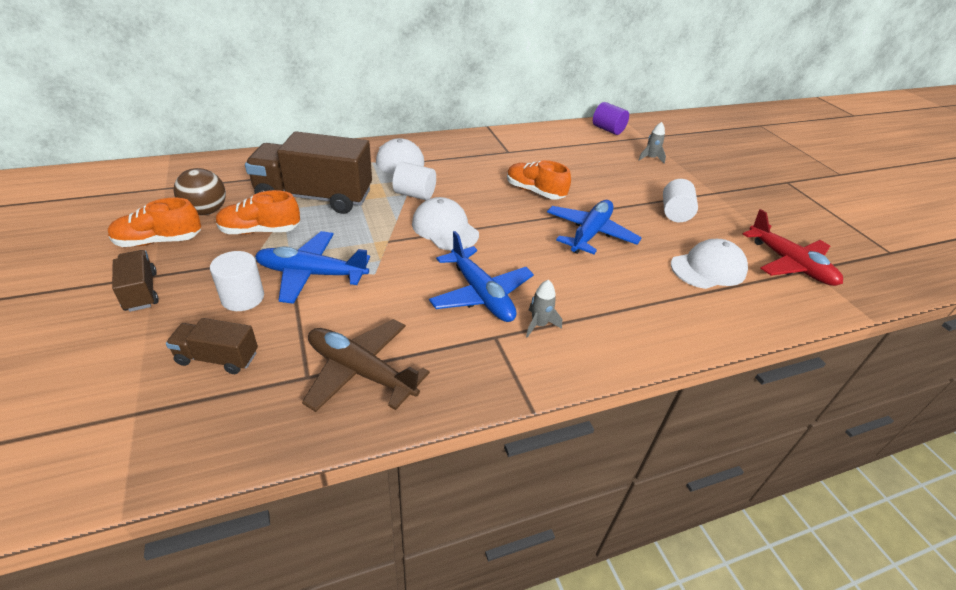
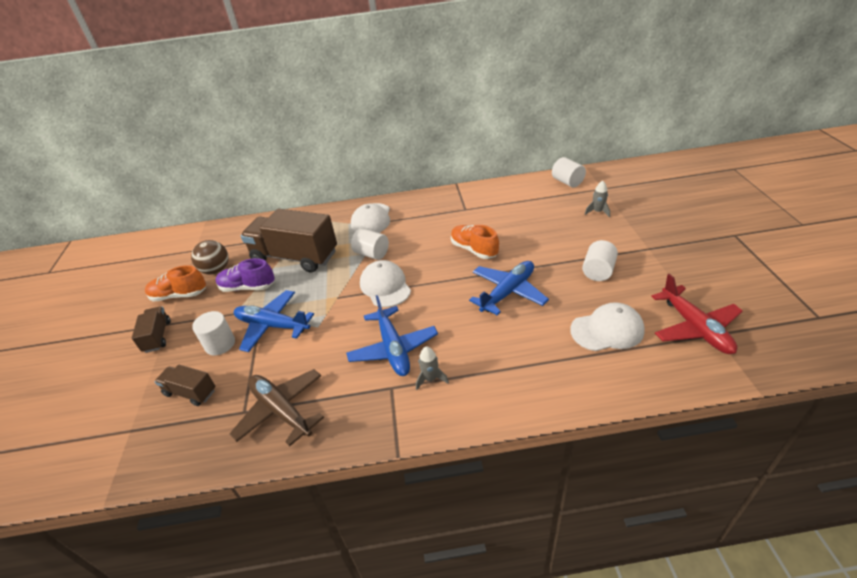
camera: 20 degrees right, 0 degrees up
(260, 231) = (247, 287): orange shoe -> purple shoe
(608, 130) = (567, 182): purple cylinder -> white cylinder

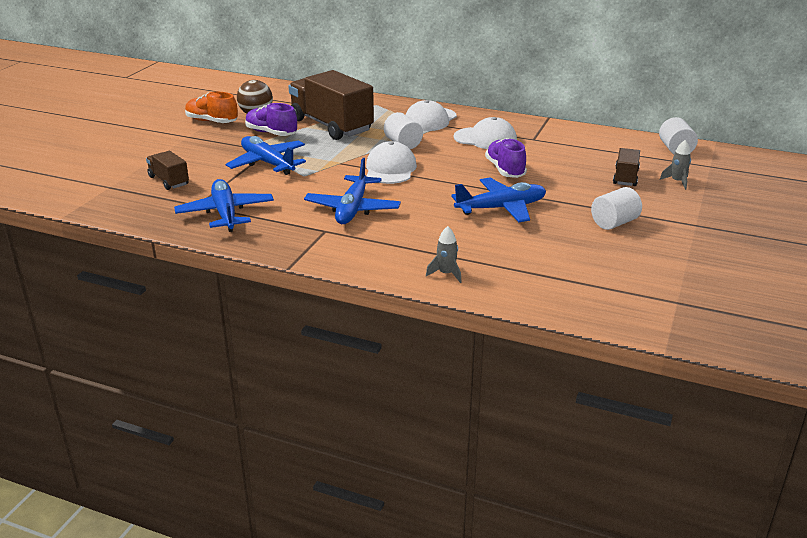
camera: 25 degrees right, 10 degrees down
(157, 336) = (173, 141): brown truck -> brown truck (625, 177)
(220, 344) = (216, 161): white cylinder -> none
(281, 410) = (225, 213): brown plane -> blue plane
(430, 379) = (363, 237): grey rocket -> grey rocket (446, 274)
(474, 249) = (505, 170): orange shoe -> purple shoe
(607, 330) = (566, 262): white cap -> white cap (485, 139)
(695, 328) = (662, 291): red plane -> none

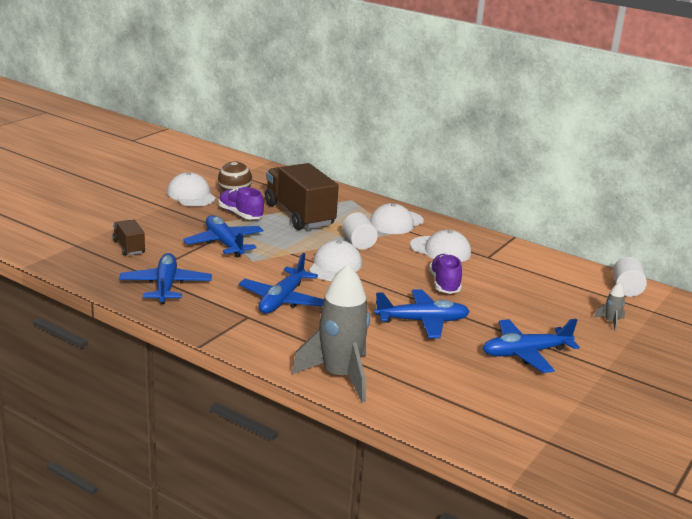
camera: 10 degrees right, 5 degrees down
(211, 121) = (191, 195): orange shoe -> white cap
(446, 274) = (339, 376): grey rocket -> grey rocket, size x2.43
(614, 223) = (525, 353): white cylinder -> blue plane
(625, 177) = (560, 310): brown truck -> none

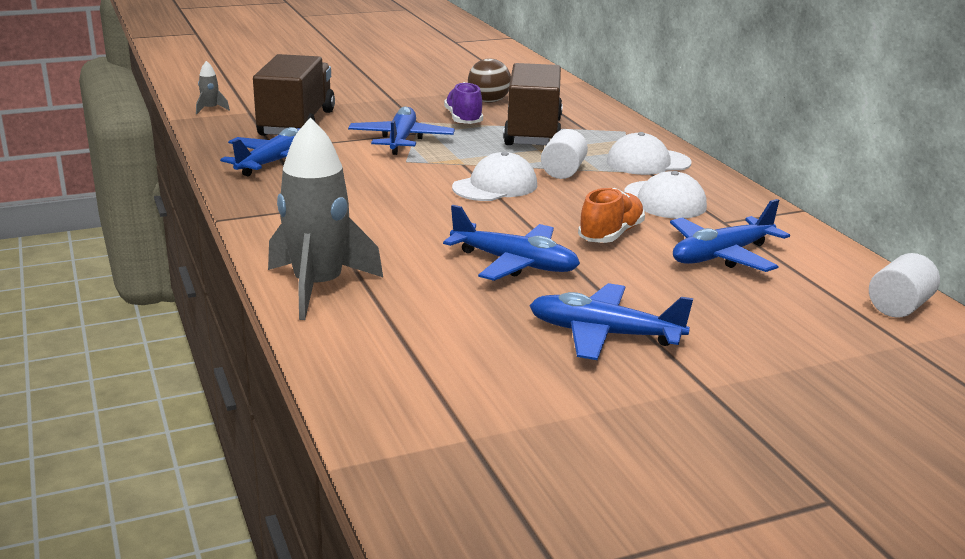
camera: 35 degrees right, 0 degrees up
(129, 247) = (296, 124): brown truck -> brown truck, size x2.06
(191, 195) = (438, 94): white cap -> none
(282, 300) = (377, 202): blue plane -> blue plane (721, 256)
(444, 284) = (611, 235): purple shoe -> orange shoe
(610, 322) = (804, 337): grey rocket -> grey rocket (210, 109)

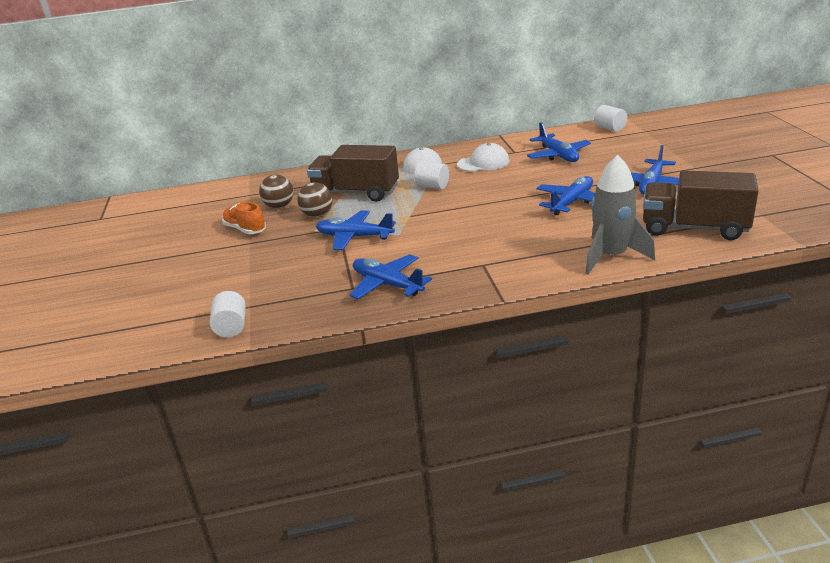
camera: 75 degrees left, 5 degrees up
(210, 109) = (231, 327): grey rocket -> white cylinder
(296, 124) = (295, 281): brown truck -> brown truck (694, 228)
(463, 120) = (317, 215): purple shoe -> brown ball
(495, 186) = (454, 206): white cap -> none
(611, 235) = (531, 178): orange shoe -> orange shoe (245, 229)

